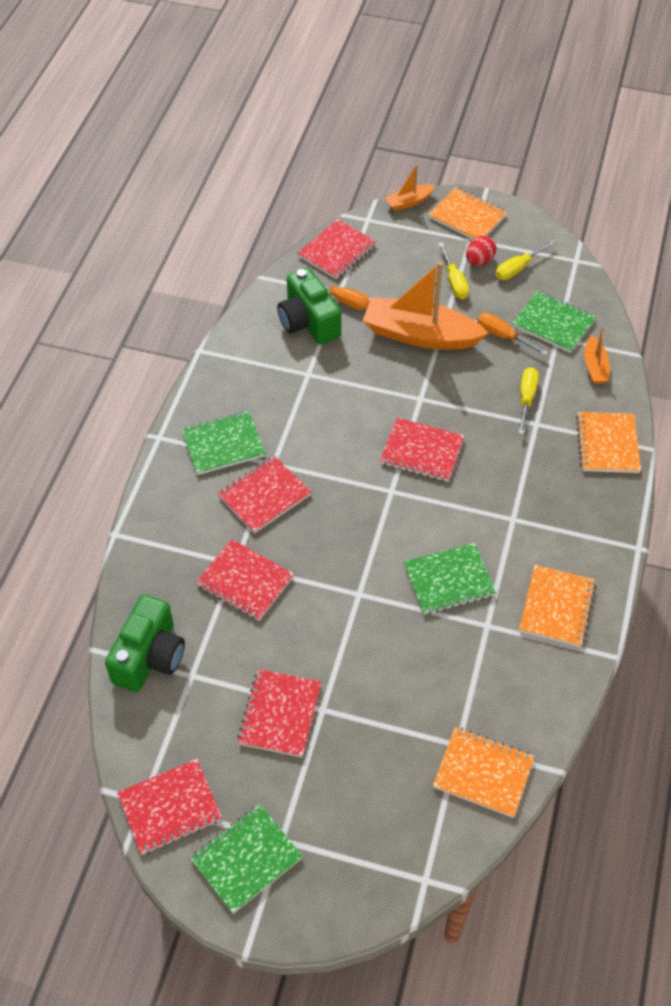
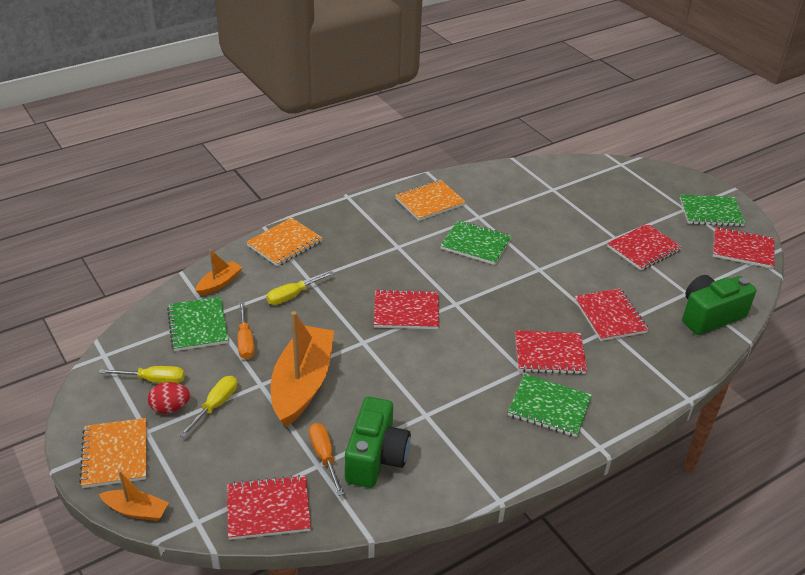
camera: 140 degrees left, 15 degrees down
(420, 335) = (302, 384): orange boat -> orange boat turned 135 degrees counterclockwise
(422, 451) = (406, 311): red notebook -> red notebook turned 60 degrees counterclockwise
(483, 773) = (551, 175): orange notebook -> none

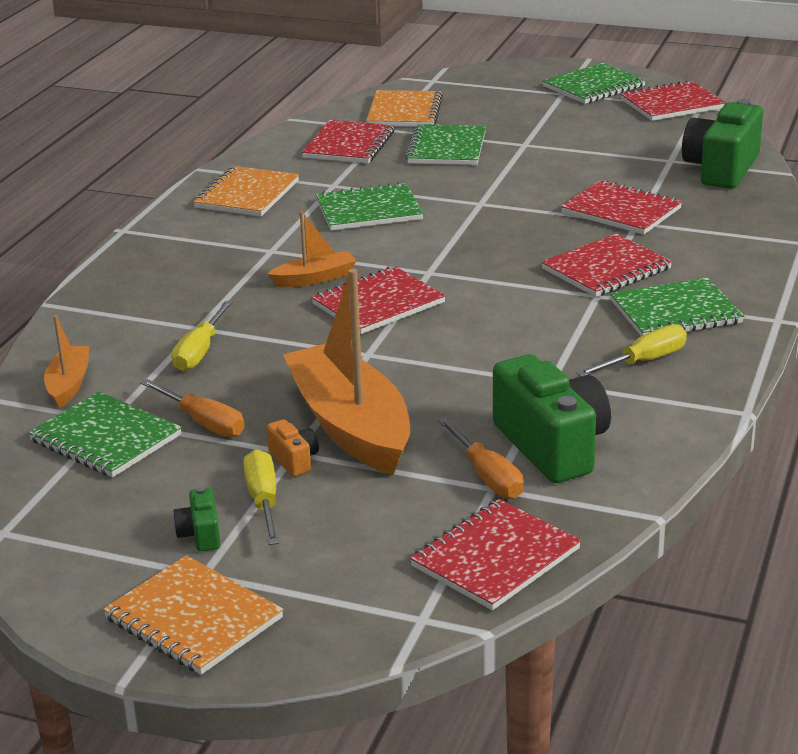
camera: 35 degrees left, 10 degrees down
(136, 510) = (319, 654): orange boat -> orange boat (315, 278)
(154, 380) = (128, 520): yellow screwdriver -> yellow screwdriver (644, 361)
(170, 408) = (200, 534): red egg -> green camera
(255, 389) = (294, 460): none -> orange camera
(284, 243) = (104, 308): orange notebook -> orange notebook (404, 112)
(324, 456) = (487, 476): orange screwdriver -> orange screwdriver turned 150 degrees counterclockwise
(568, 219) = (447, 148): none -> green notebook
(643, 249) = (570, 142): red notebook -> red notebook (349, 145)

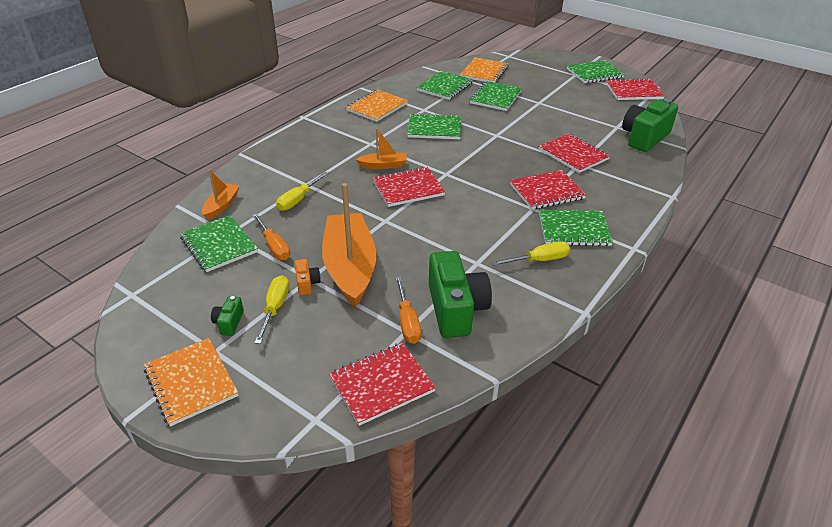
camera: 15 degrees right, 10 degrees up
(349, 145) = (445, 87): red notebook -> green notebook

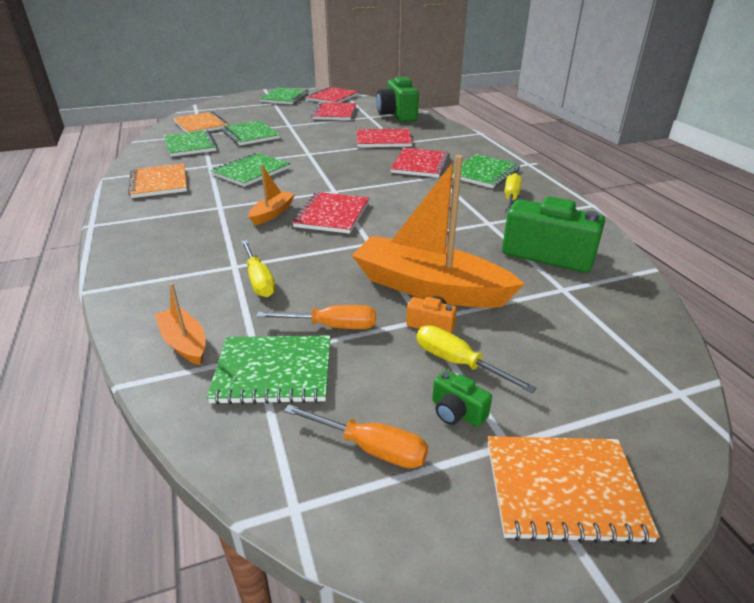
camera: 55 degrees left, 5 degrees down
(381, 384) = (639, 329): red notebook -> red notebook (334, 113)
(407, 322) = (549, 284): orange screwdriver -> orange screwdriver (371, 448)

